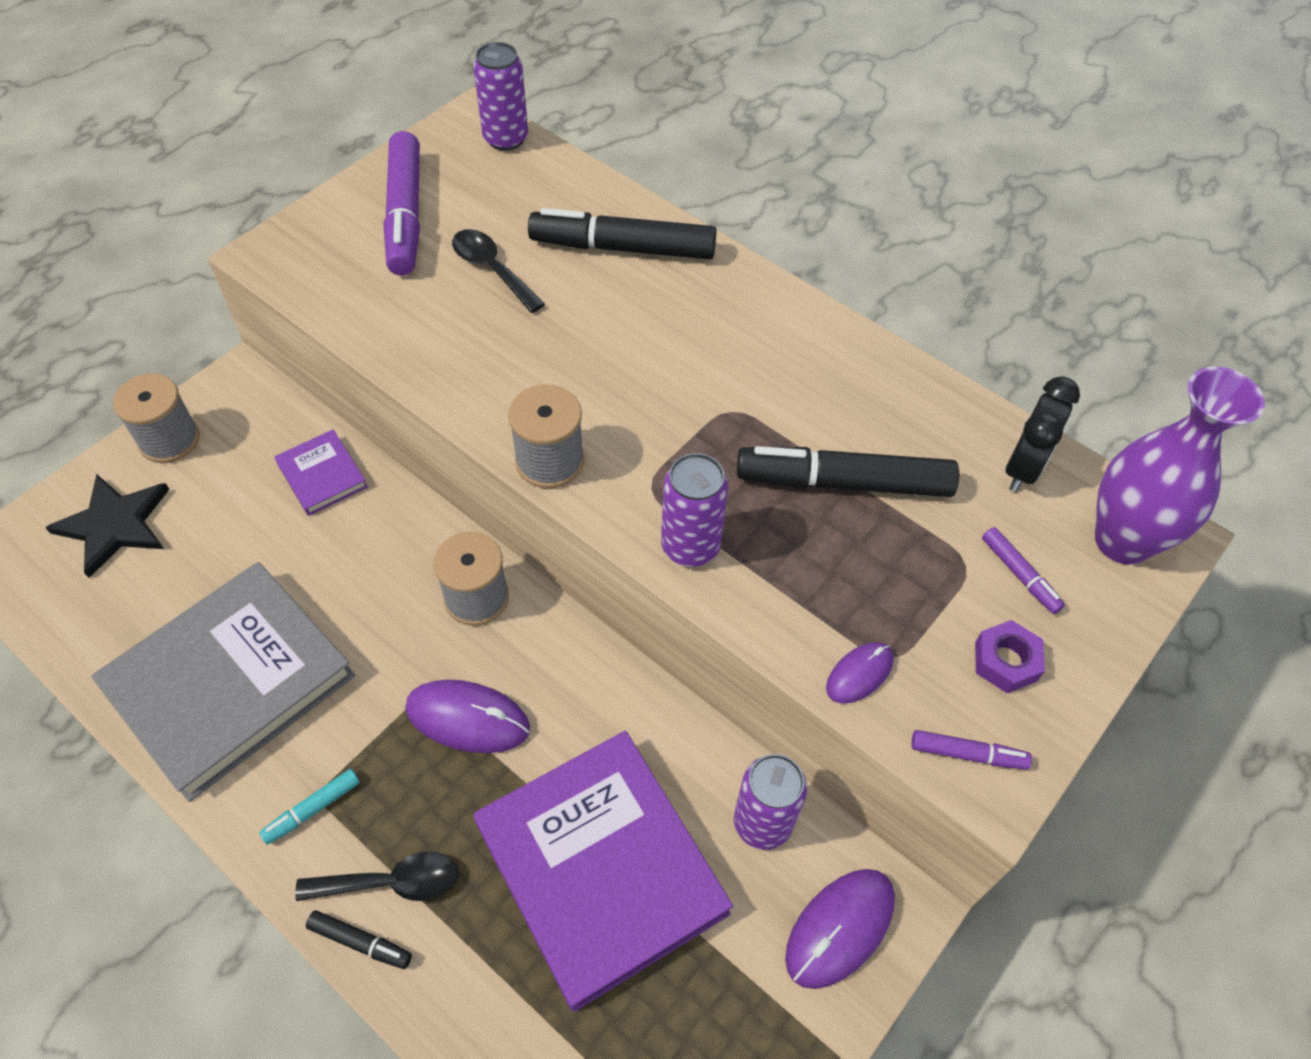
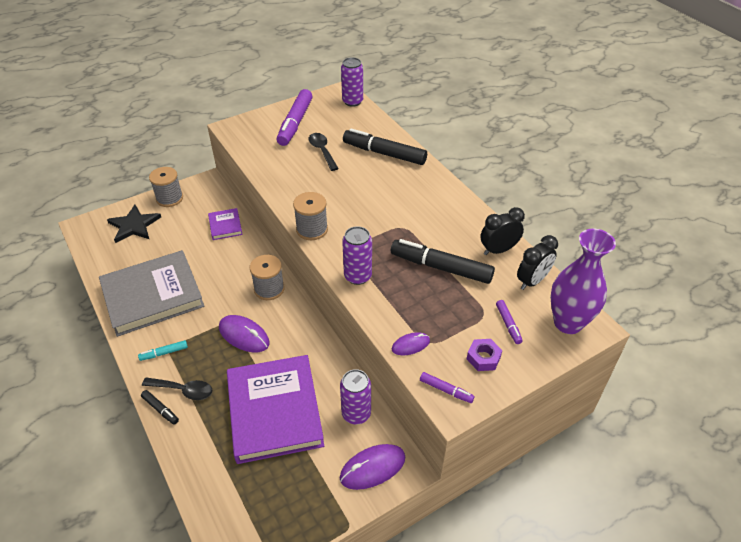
camera: 20 degrees right, 10 degrees down
(934, 416) = (498, 250): none -> black clock

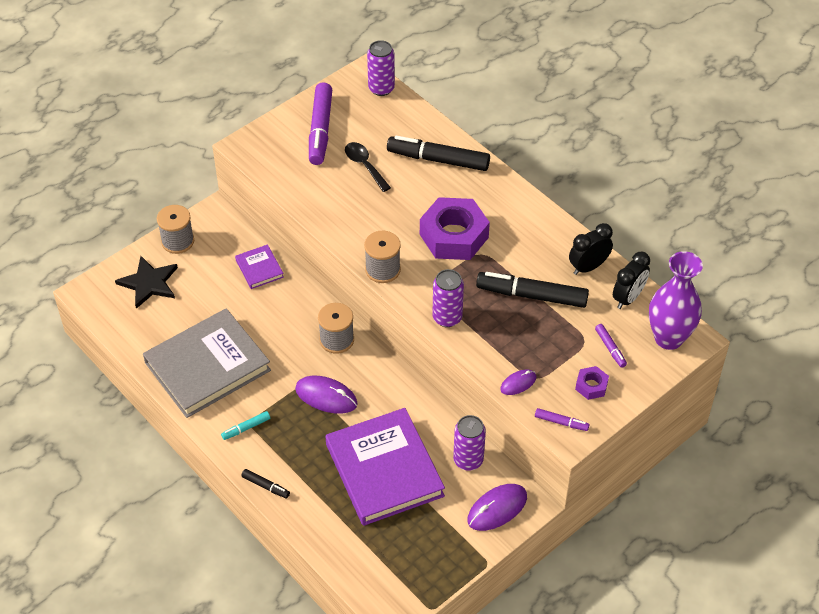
camera: 10 degrees left, 5 degrees up
(183, 390) = (282, 463): black spoon -> none
(382, 211) = (454, 236): none -> purple nut

